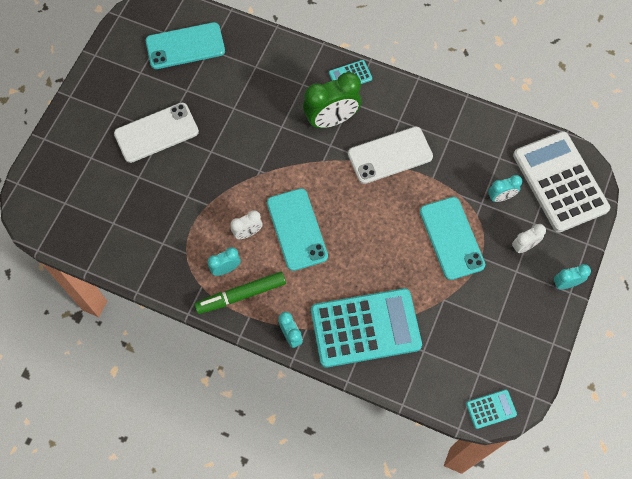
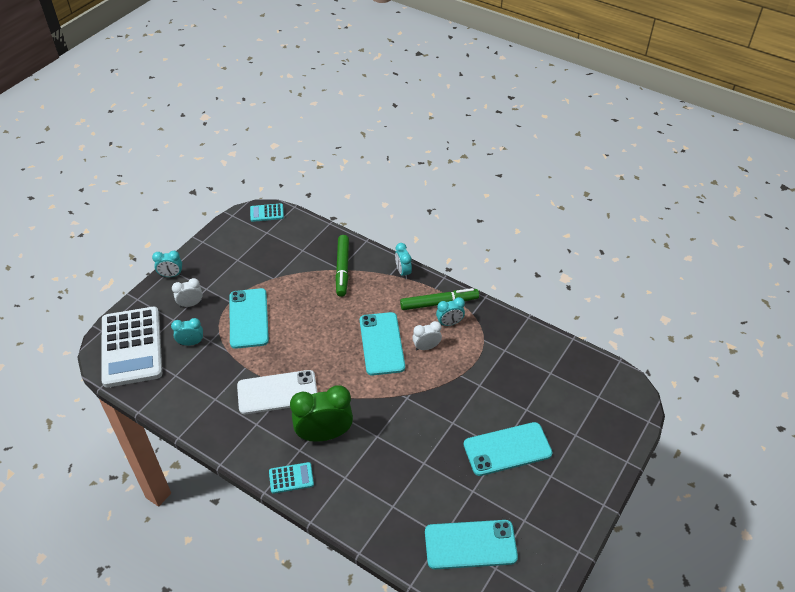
camera: 170 degrees left, 20 degrees down
(156, 133) = (507, 449): white phone -> turquoise phone
(365, 328) = (342, 269): turquoise calculator -> green marker

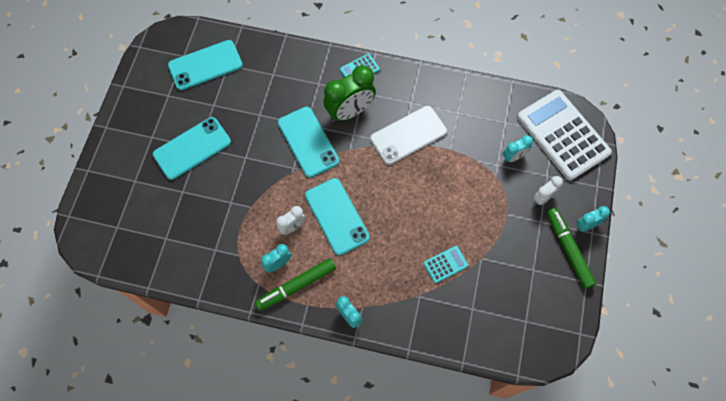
camera: 160 degrees right, 20 degrees up
(248, 318) = (477, 201): turquoise phone -> turquoise phone (308, 142)
(267, 213) = (543, 352): turquoise calculator -> turquoise calculator (445, 264)
(342, 269) = (416, 297): green marker -> green marker (568, 249)

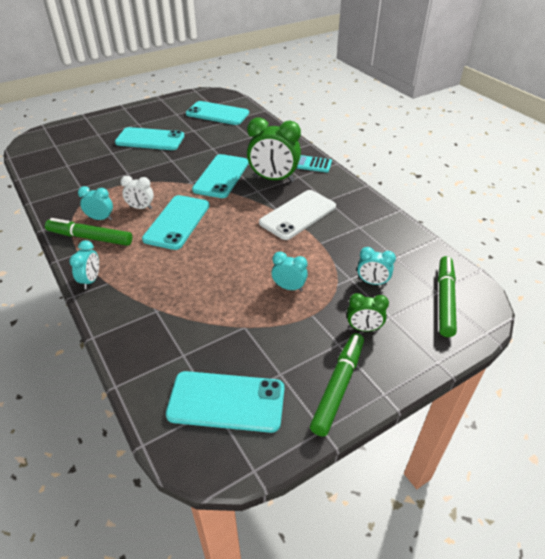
camera: 45 degrees right, 25 degrees down
(408, 135) = (298, 215): white phone -> white phone turned 60 degrees counterclockwise
(445, 264) = (208, 307): turquoise calculator -> none
(527, 313) = (226, 401): none -> turquoise phone
(543, 198) = (363, 328): white clock -> green clock
(562, 135) = (445, 300): white calculator -> green marker
(586, 225) = (384, 383): turquoise clock -> turquoise clock (289, 287)

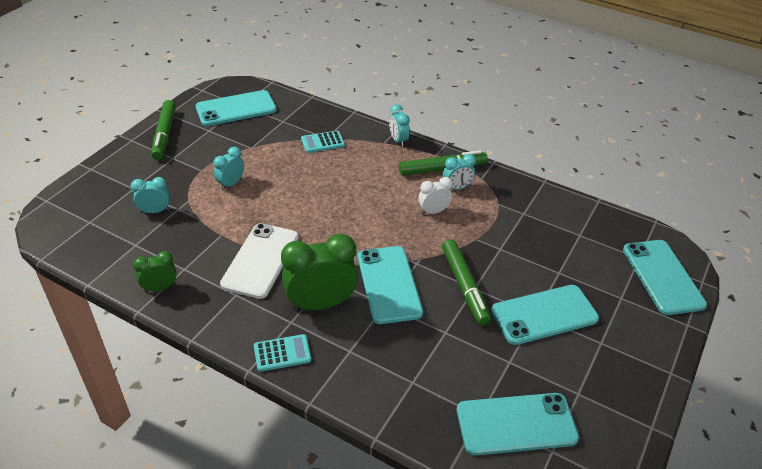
camera: 150 degrees right, 0 degrees up
(165, 305) = (322, 142): none -> turquoise calculator
(177, 222) = (381, 209): turquoise phone -> turquoise phone (662, 277)
(289, 287) = (231, 184): turquoise clock -> turquoise clock turned 135 degrees clockwise
(363, 328) = (154, 173): green clock -> green clock (160, 288)
(445, 300) = (82, 216): green marker -> green marker (464, 286)

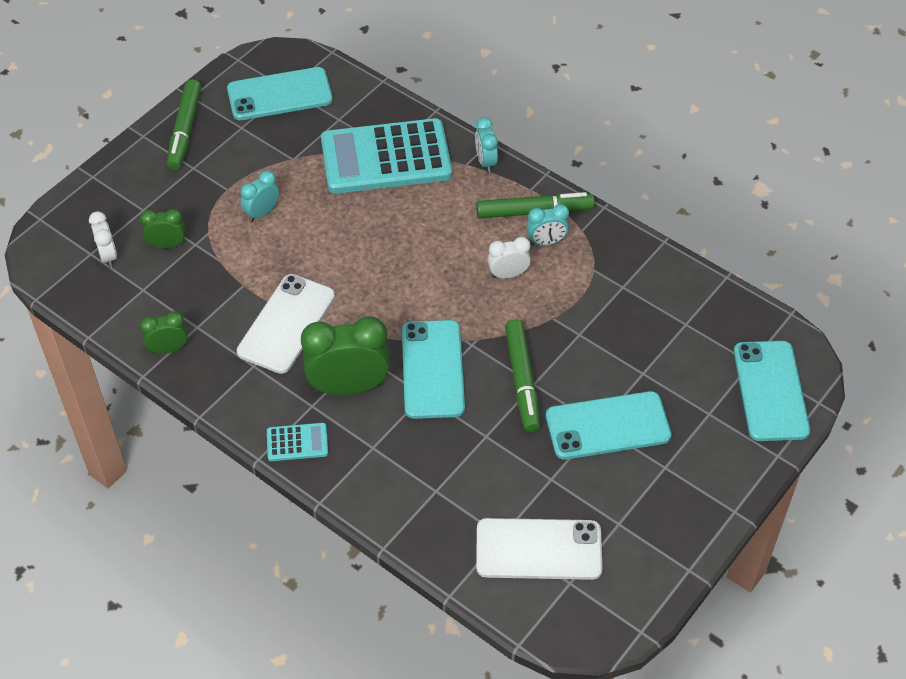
camera: 10 degrees right, 10 degrees up
(105, 222) = (108, 256): none -> white clock
(155, 211) = (167, 245): turquoise clock -> green clock
(322, 142) = (386, 158): turquoise calculator -> turquoise calculator, size x2.37
(516, 424) = (538, 549): turquoise phone -> white phone

